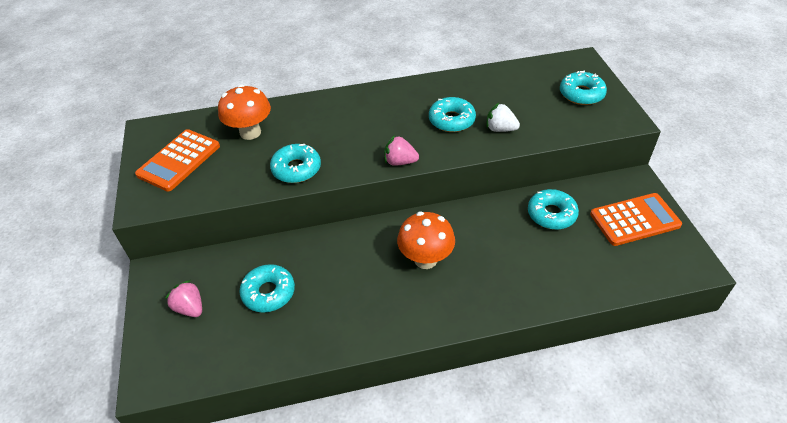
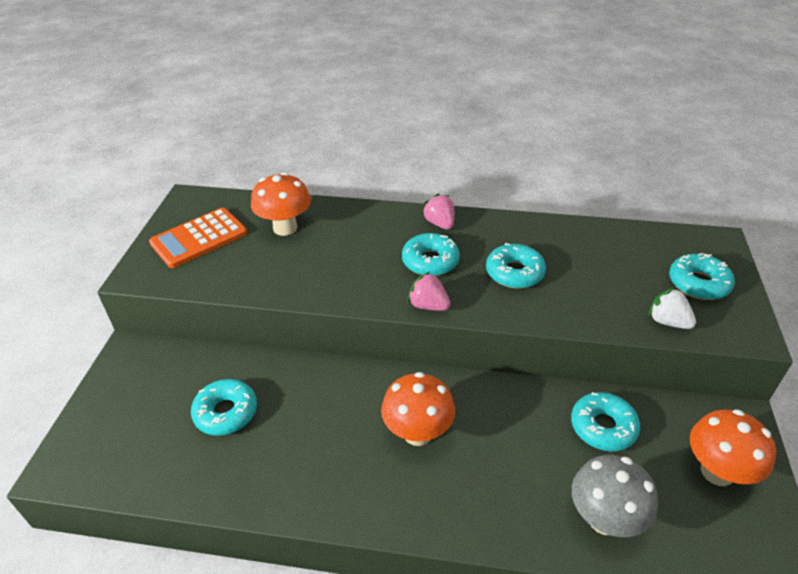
camera: 20 degrees right, 5 degrees down
(190, 308) = (140, 402): pink strawberry -> pink strawberry (440, 223)
(296, 169) = (310, 281): turquoise donut -> turquoise donut (430, 261)
(500, 129) = (570, 299): white strawberry -> white strawberry (667, 321)
(578, 273) = (604, 519): none -> grey mushroom
(634, 220) = (717, 472): orange calculator -> orange mushroom

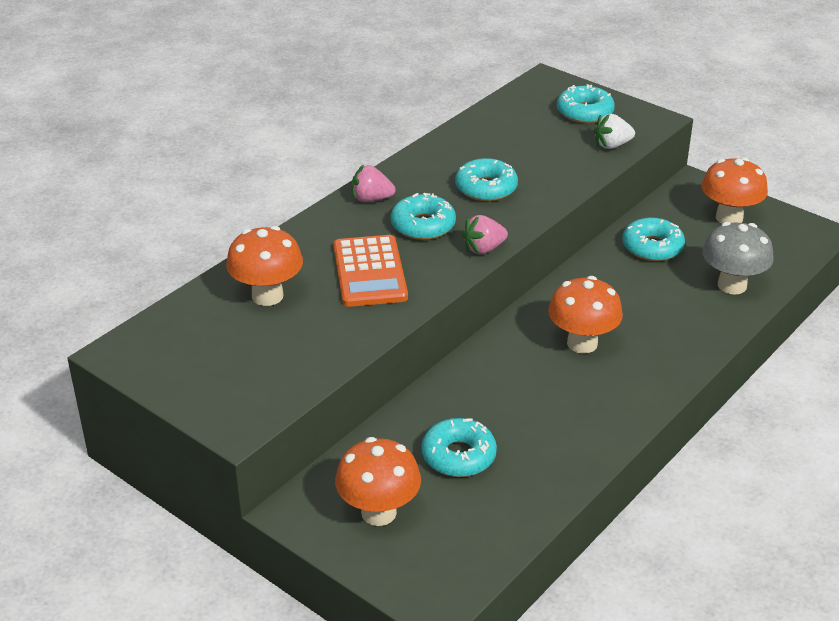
camera: 60 degrees left, 5 degrees down
(142, 394) = (378, 512): none -> orange mushroom
(199, 238) = (217, 362): orange calculator -> orange calculator (369, 272)

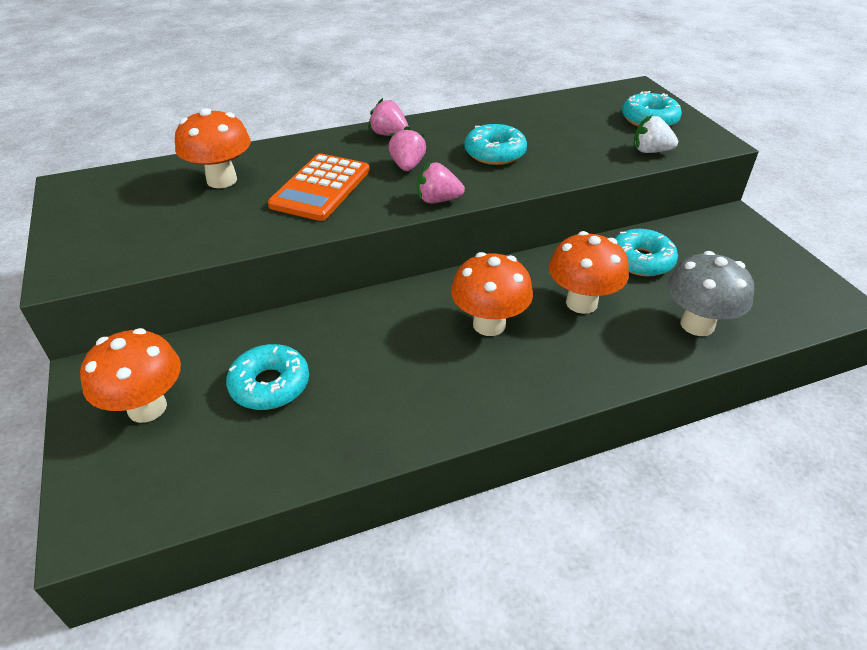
camera: 30 degrees right, 5 degrees up
(423, 225) = (407, 166): turquoise donut -> pink strawberry
(729, 218) = (747, 259): orange mushroom -> orange mushroom (581, 303)

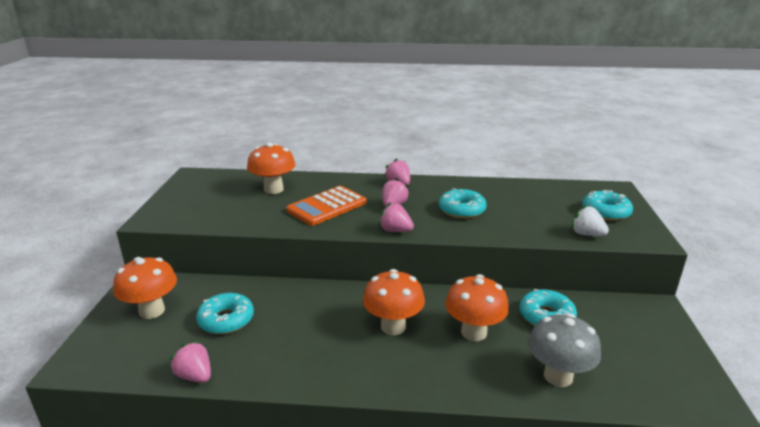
camera: 25 degrees right, 15 degrees down
(288, 474) = (195, 376): none -> pink strawberry

